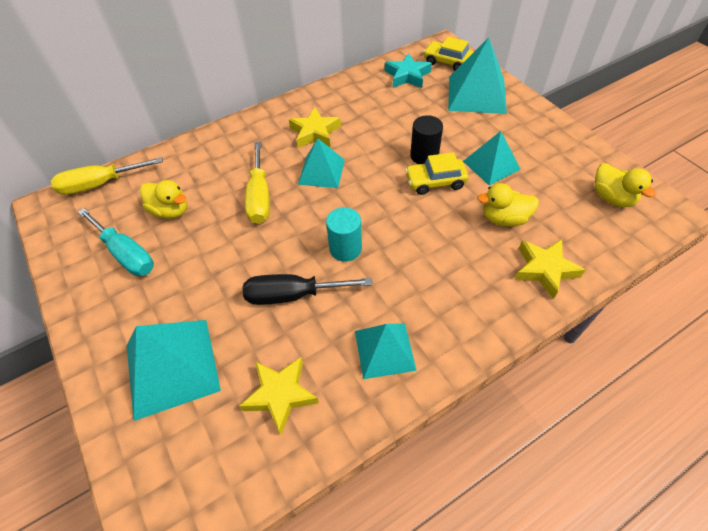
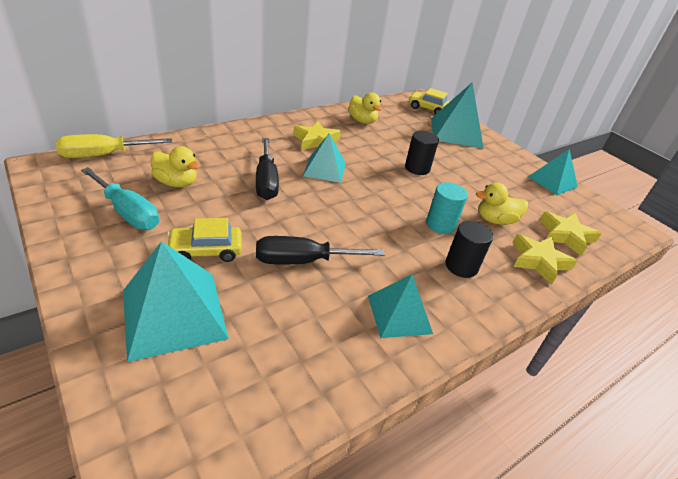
camera: 10 degrees left, 15 degrees down
(260, 197) = (266, 181): yellow screwdriver -> black screwdriver
(280, 395) = (294, 347): yellow star -> yellow star (566, 236)
(345, 248) = (352, 228): turquoise cylinder -> turquoise cylinder (440, 224)
(407, 76) = (395, 113): turquoise star -> none
(435, 182) = (430, 187): yellow car -> yellow car (206, 250)
(457, 285) = (461, 266): none -> black cylinder
(491, 165) = (477, 181): turquoise pyramid -> turquoise pyramid (552, 181)
(612, 198) = (584, 214): yellow duck -> yellow duck (362, 121)

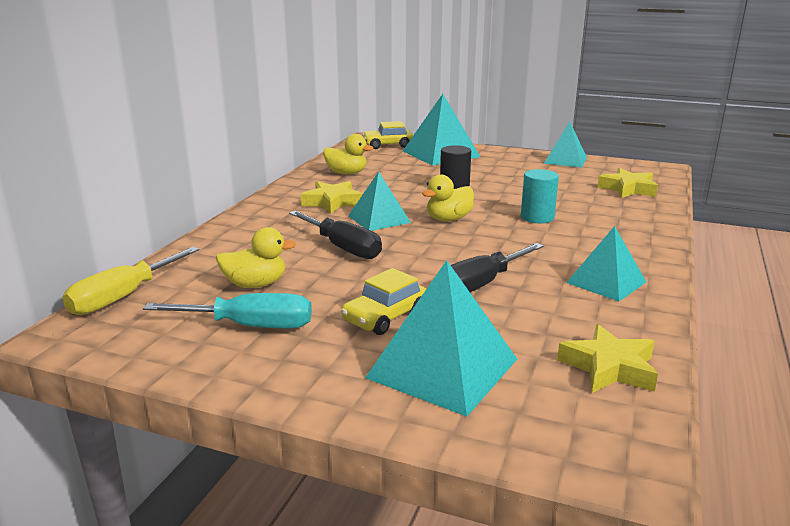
camera: 30 degrees left, 15 degrees down
(461, 266) = (595, 236): black cylinder -> none
(495, 220) = (569, 199): yellow duck -> yellow duck (448, 219)
(538, 261) = (637, 211): yellow star -> yellow star (609, 367)

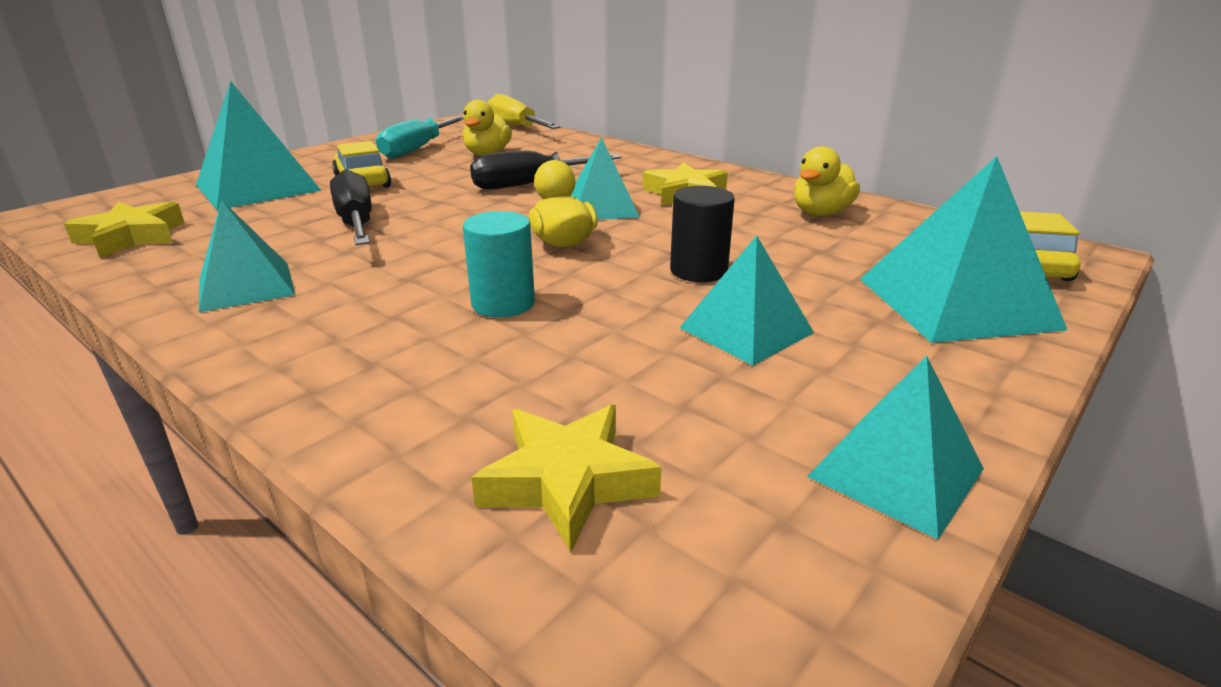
camera: 110 degrees right, 5 degrees up
(504, 178) = (746, 330): none -> turquoise pyramid

